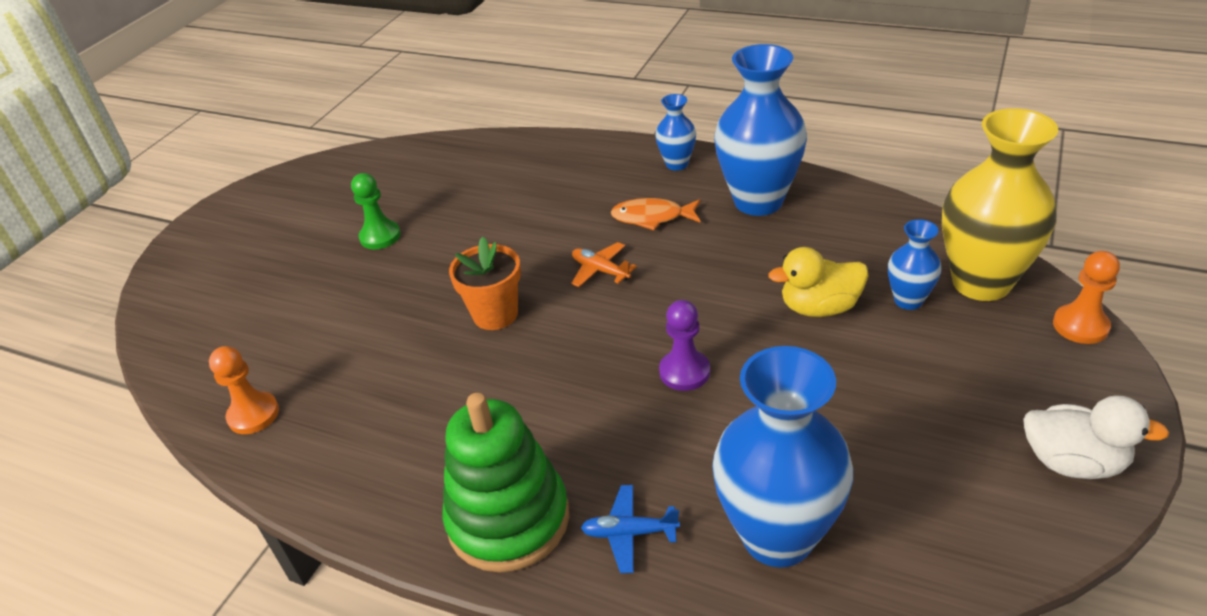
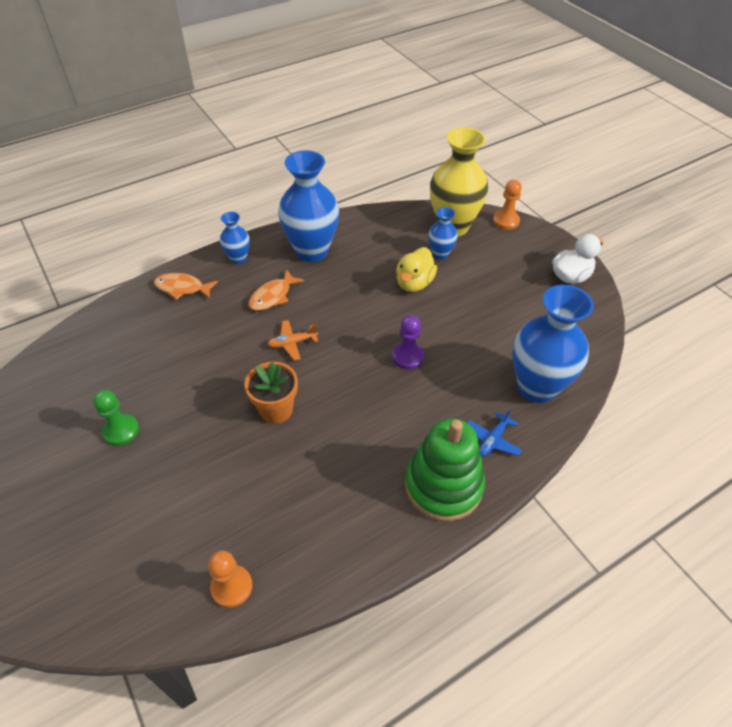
camera: 60 degrees left, 10 degrees up
(591, 159) = (182, 288): none -> orange fish

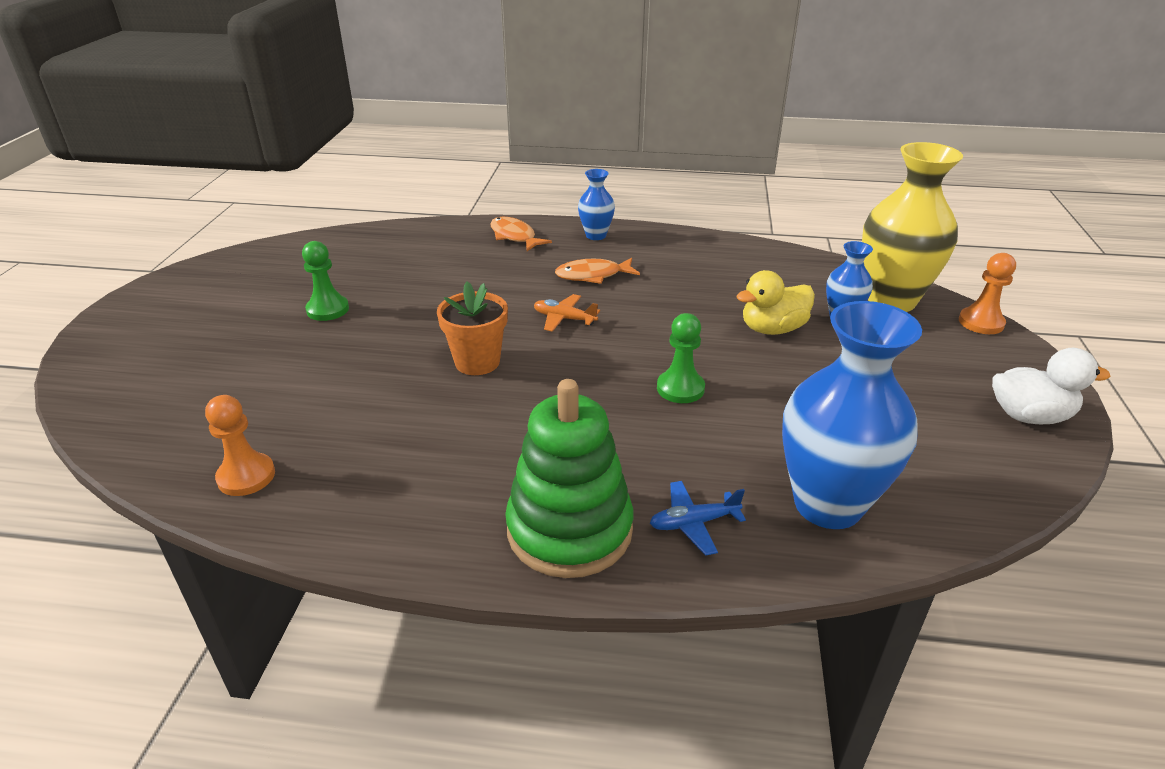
camera: 40 degrees right, 15 degrees down
(312, 251) = (681, 257): blue vase -> none
(407, 356) = (680, 388): purple pawn -> green pawn

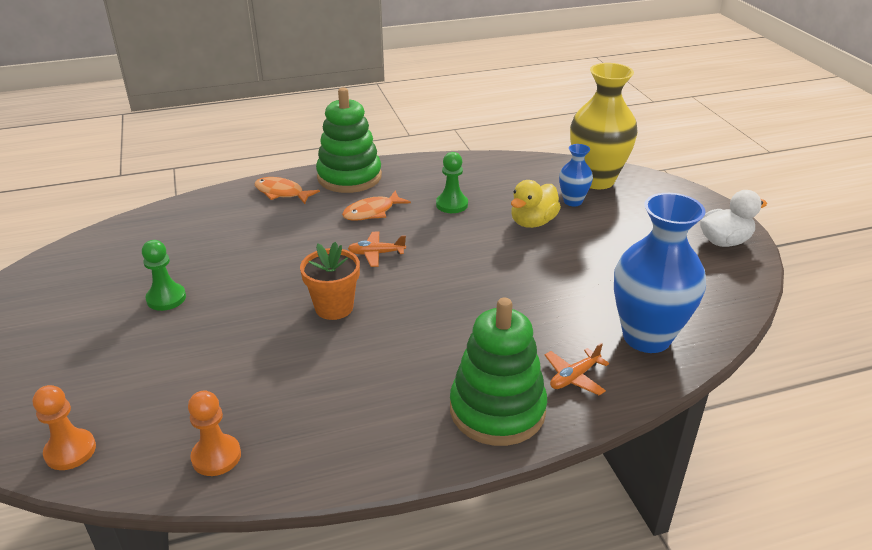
camera: 25 degrees left, 0 degrees up
(596, 235) = (349, 177): blue vase -> green stacking toy
(680, 388) = (500, 285): green pawn -> green pawn (452, 204)
(693, 523) = (574, 377): blue plane -> orange plane
(981, 322) = (660, 183): orange pawn -> orange pawn (70, 451)

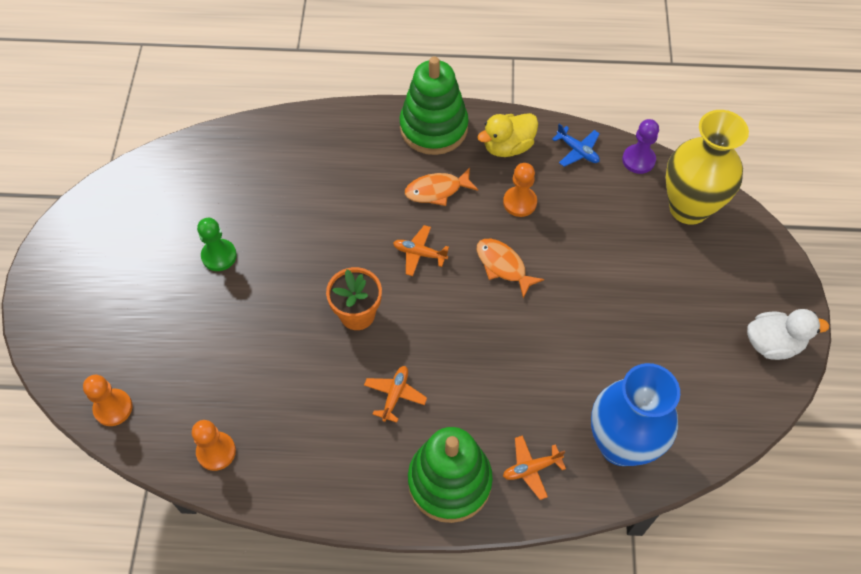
camera: 20 degrees right, 25 degrees up
(282, 193) = (360, 134): orange fish -> orange fish (503, 266)
(403, 357) = (395, 395): none -> orange plane
(452, 204) = (519, 202): green pawn -> orange pawn
(483, 167) = (577, 151): none -> blue plane
(533, 222) = (589, 254): yellow duck -> yellow duck (508, 147)
(537, 163) = (638, 160): none -> purple pawn
(572, 201) = (646, 234): blue vase -> none

